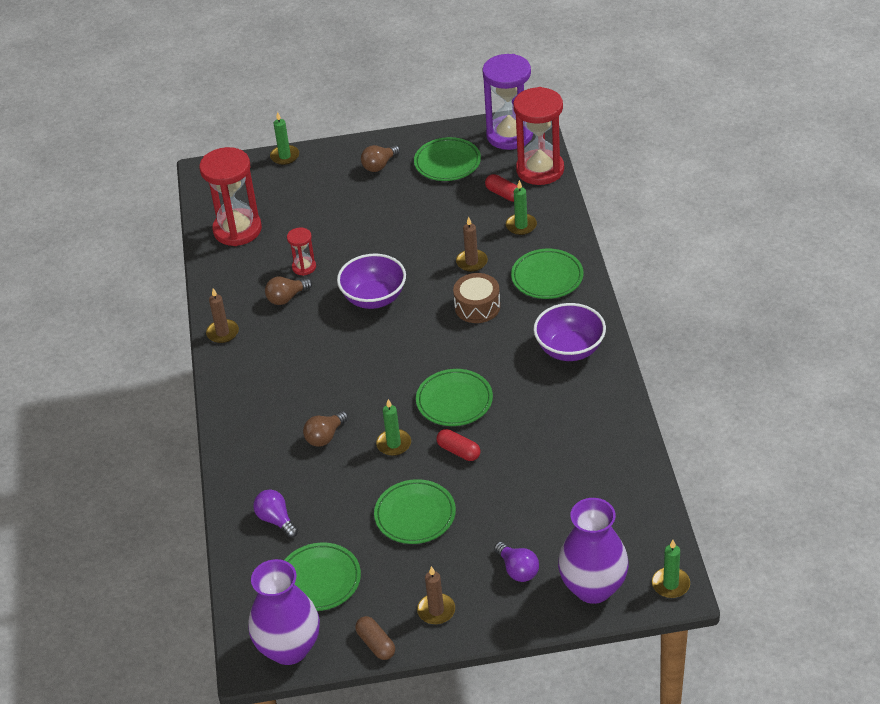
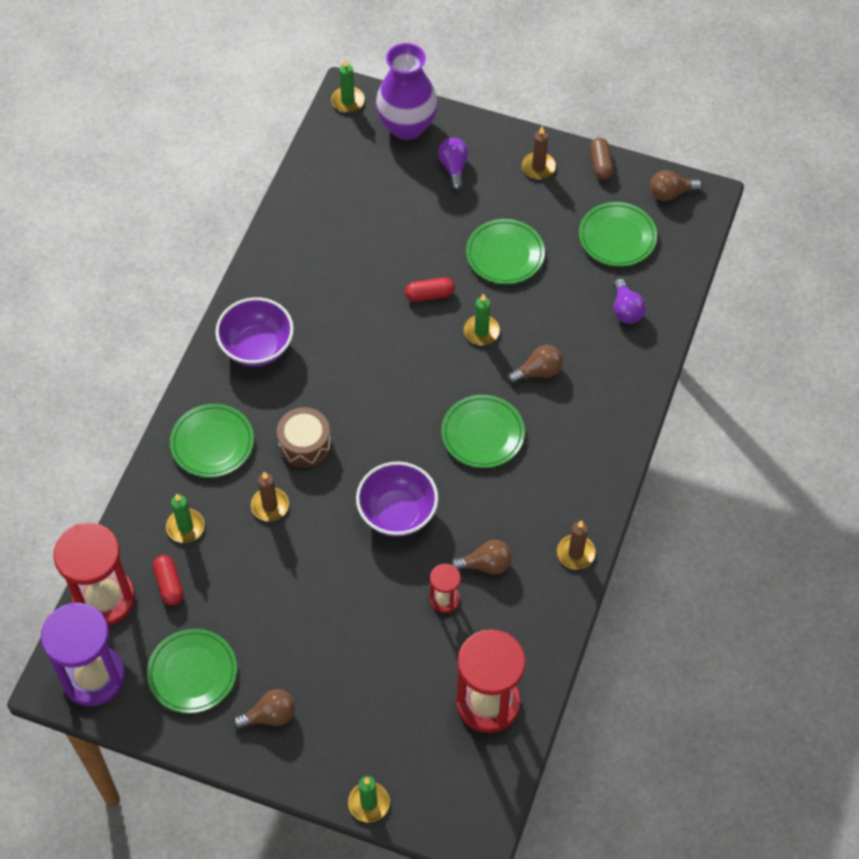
camera: 155 degrees left, 15 degrees up
(289, 648) = (670, 193): purple vase -> brown light bulb
(454, 401) = (399, 348): green plate -> green plate (482, 434)
(459, 451) = (429, 295): red capsule -> red capsule turned 75 degrees counterclockwise

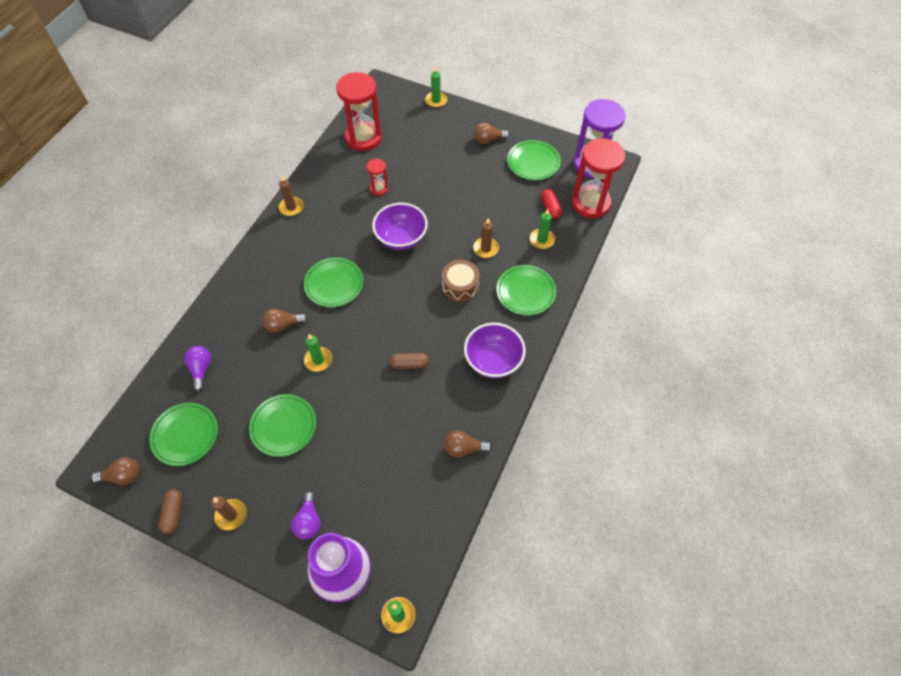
camera: 175 degrees left, 0 degrees up
(364, 335) = (409, 364): none -> brown capsule
(429, 295) = (353, 394): red capsule -> none
(486, 565) = (349, 205): brown light bulb -> brown light bulb (463, 448)

